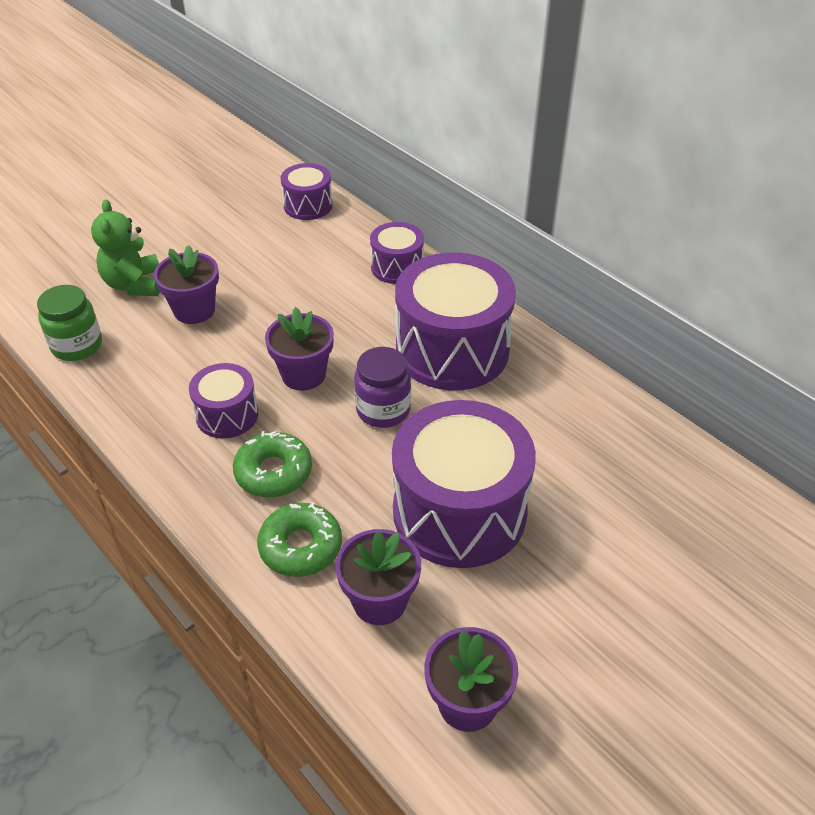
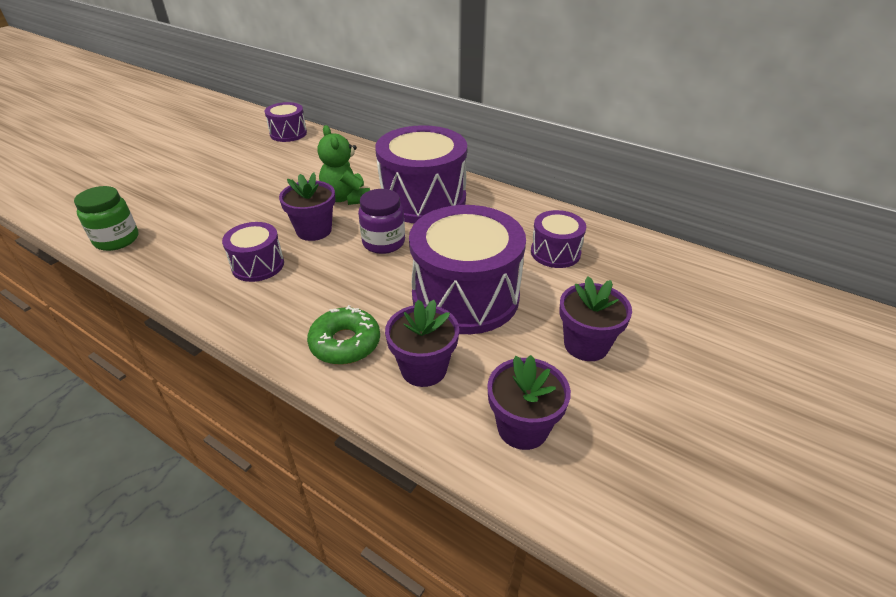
camera: 15 degrees left, 5 degrees down
(134, 284) = (159, 195): green teddy bear -> green teddy bear (346, 198)
(194, 310) = (214, 204): purple flower pot -> purple flower pot (586, 345)
(273, 472) = (307, 296): green donut -> none
(397, 267) = (366, 159): purple drum -> purple drum (555, 252)

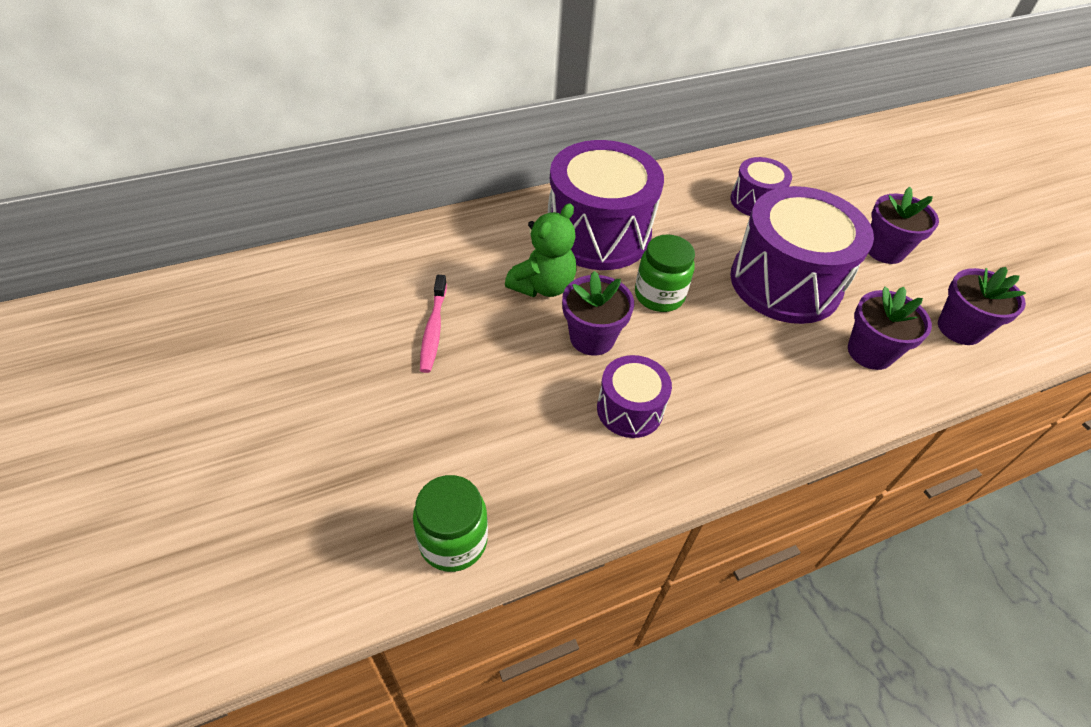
camera: 60 degrees left, 10 degrees up
(274, 179) = (433, 329): none -> pink toothbrush
(288, 133) = (311, 271): purple drum -> none
(345, 343) = (809, 389): green donut -> none
(346, 198) = (543, 286): green teddy bear -> green teddy bear turned 60 degrees counterclockwise
(383, 243) = (659, 295): purple jar -> green jar

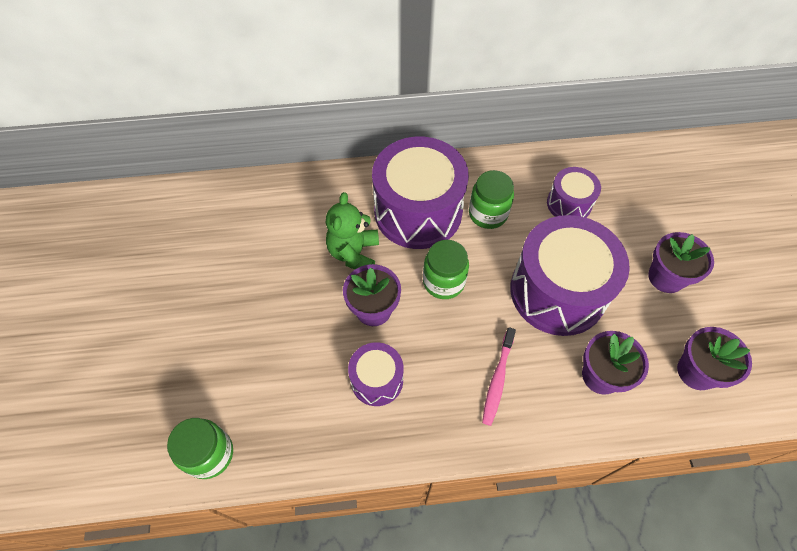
camera: 20 degrees right, 10 degrees up
(433, 329) = (257, 275): pink toothbrush -> pink toothbrush (497, 379)
(543, 286) = (354, 253): green teddy bear -> green teddy bear turned 135 degrees clockwise
(676, 223) = (488, 214): none -> green jar

